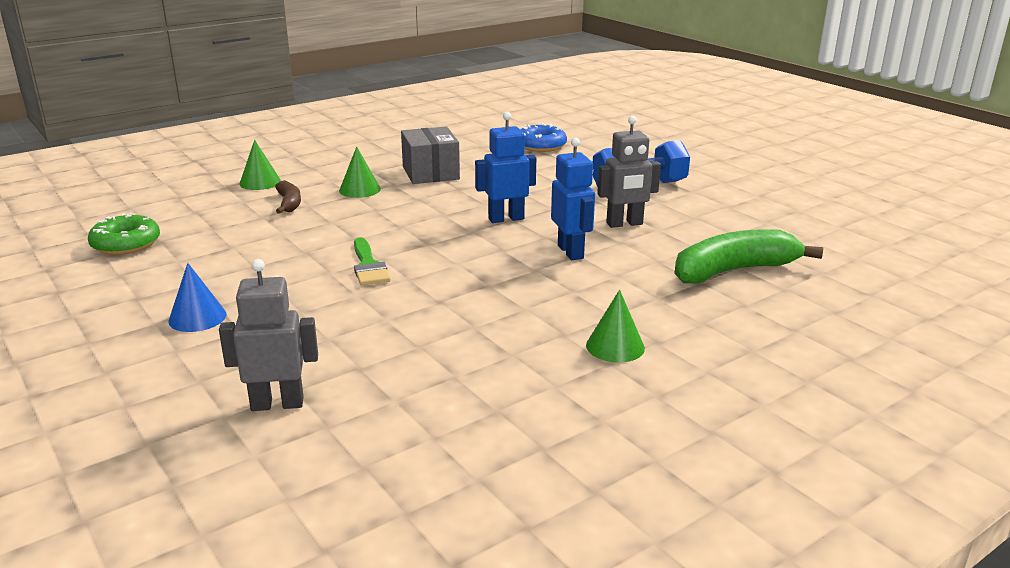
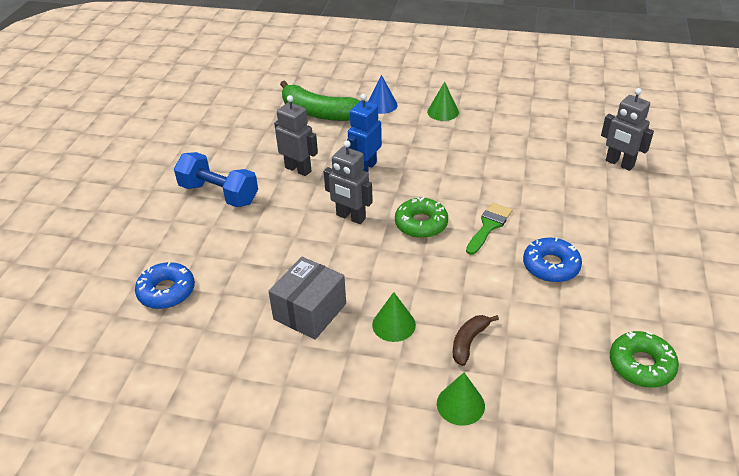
camera: 130 degrees left, 15 degrees up
(197, 317) = (627, 242): blue cone -> blue cone (382, 105)
(267, 265) = (551, 266): none -> blue donut
(436, 240) = (421, 224): none -> green donut
(506, 219) = (350, 217): blue robot -> grey robot

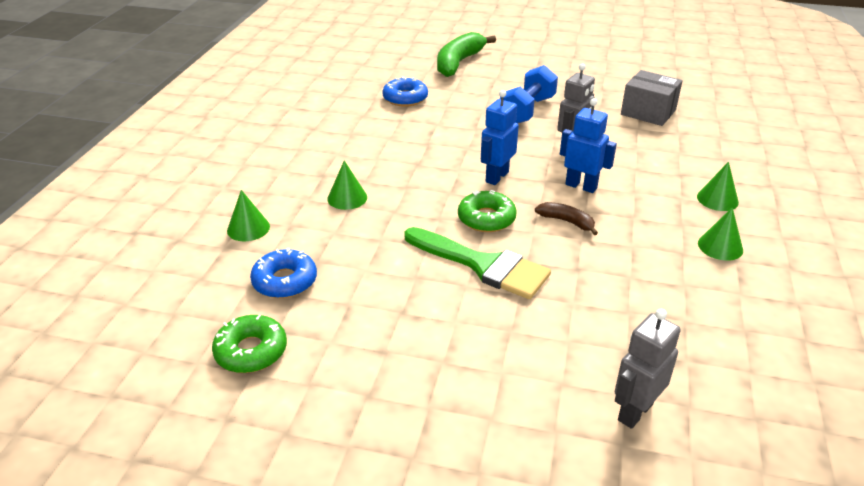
camera: 90 degrees right, 5 degrees down
(310, 311) = (372, 157): grey box -> grey box (648, 112)
(319, 113) = (682, 157): green banana -> green banana (459, 63)
(350, 217) = (496, 177): grey robot -> blue robot
(382, 105) = (717, 199): blue cone -> green cone
(469, 342) = (315, 238): brown banana -> brown banana (567, 222)
(489, 226) = (482, 265): green brush -> green brush, size x1.71
(551, 266) = (412, 305): blue donut -> blue donut (285, 281)

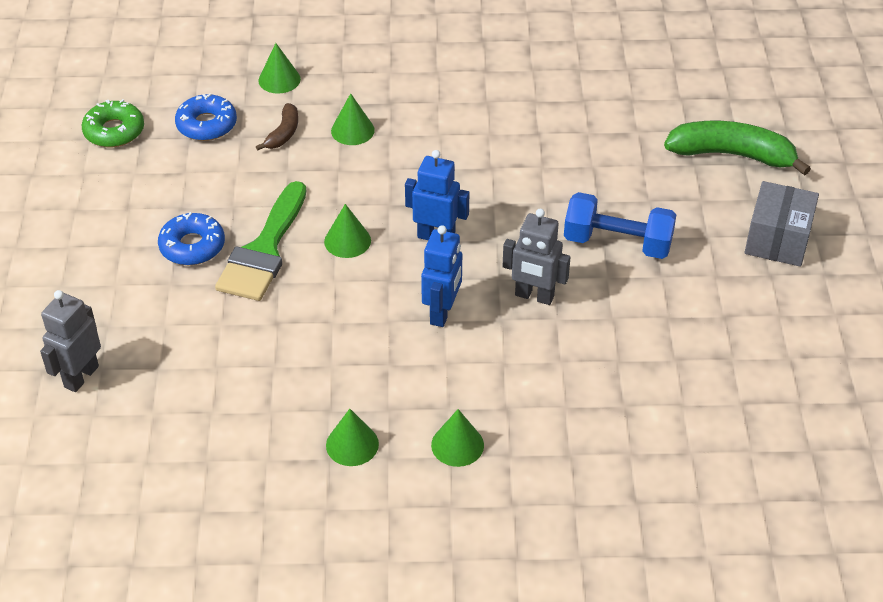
camera: 75 degrees right, 10 degrees up
(405, 98) = (596, 126): blue donut -> blue donut (192, 246)
(486, 218) = (347, 241): green donut -> green cone
(567, 222) = (362, 306): brown banana -> brown banana (283, 133)
(635, 411) = (81, 376): grey robot -> grey robot turned 90 degrees counterclockwise
(648, 112) = (674, 370): grey box -> grey box (777, 240)

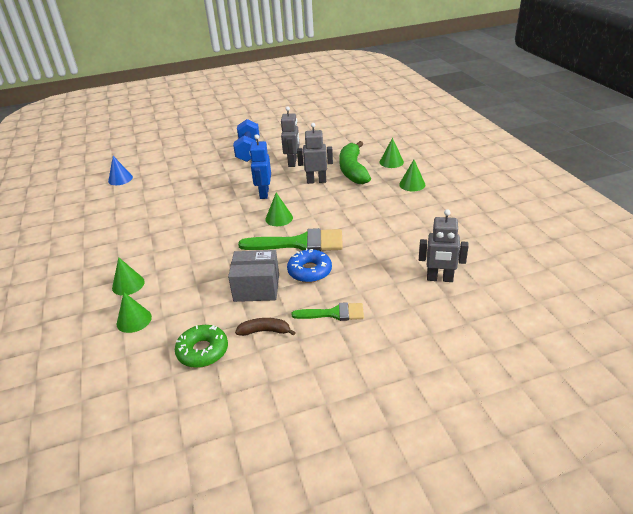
camera: 105 degrees left, 10 degrees down
(94, 249) = (333, 313): none -> green brush
(206, 125) = (185, 303): blue donut -> none
(283, 133) = (188, 266): brown banana -> brown banana (265, 331)
(352, 130) = (180, 240): green cone -> green cone (134, 320)
(442, 312) = (316, 181): blue robot -> grey robot
(584, 77) = (120, 179): none -> blue cone
(732, 155) = (179, 137): green banana -> green banana (353, 170)
(777, 240) = (232, 122): grey box -> grey box (256, 287)

